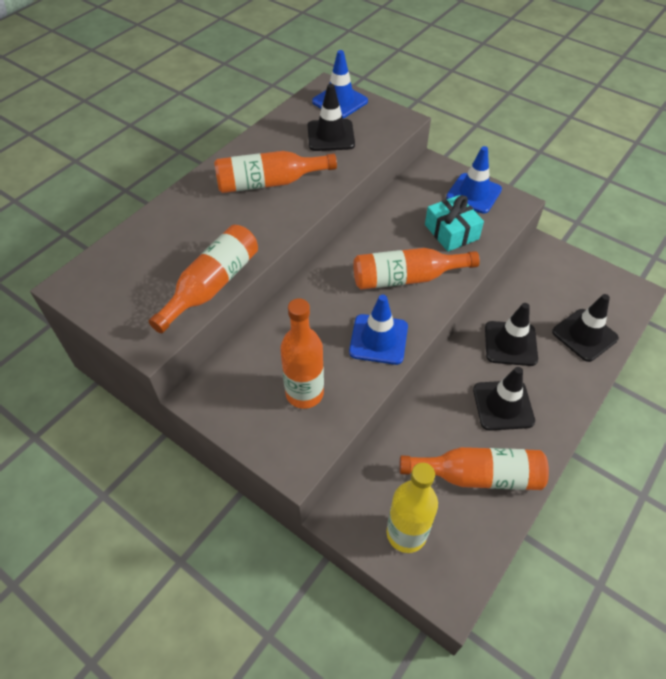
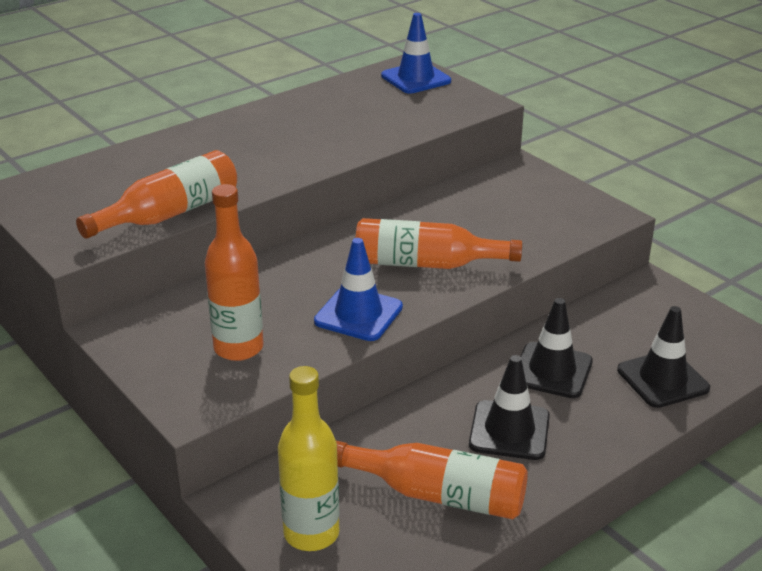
camera: 15 degrees right, 20 degrees down
(269, 183) = (288, 137): orange bottle -> none
(330, 135) = (387, 106): black traffic cone -> none
(451, 232) = (509, 229): turquoise gift -> none
(473, 193) = (559, 198): blue traffic cone -> none

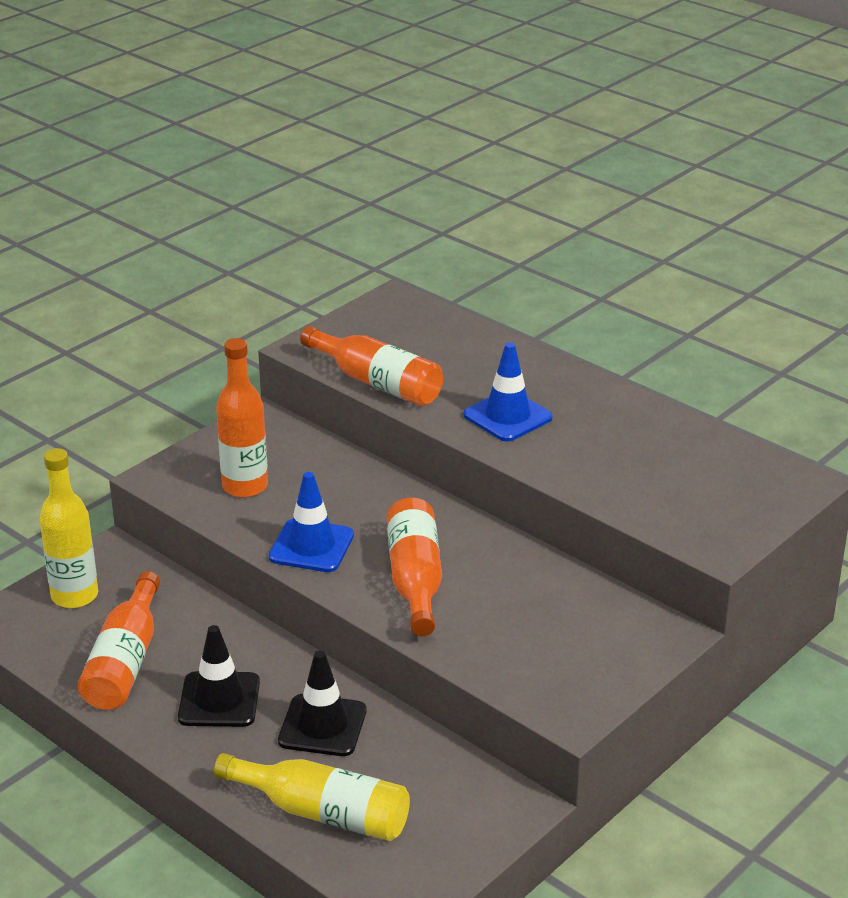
camera: 80 degrees right, 0 degrees up
(416, 78) = (765, 492): blue traffic cone -> blue traffic cone (507, 416)
(662, 379) = (323, 812): black traffic cone -> yellow bottle

